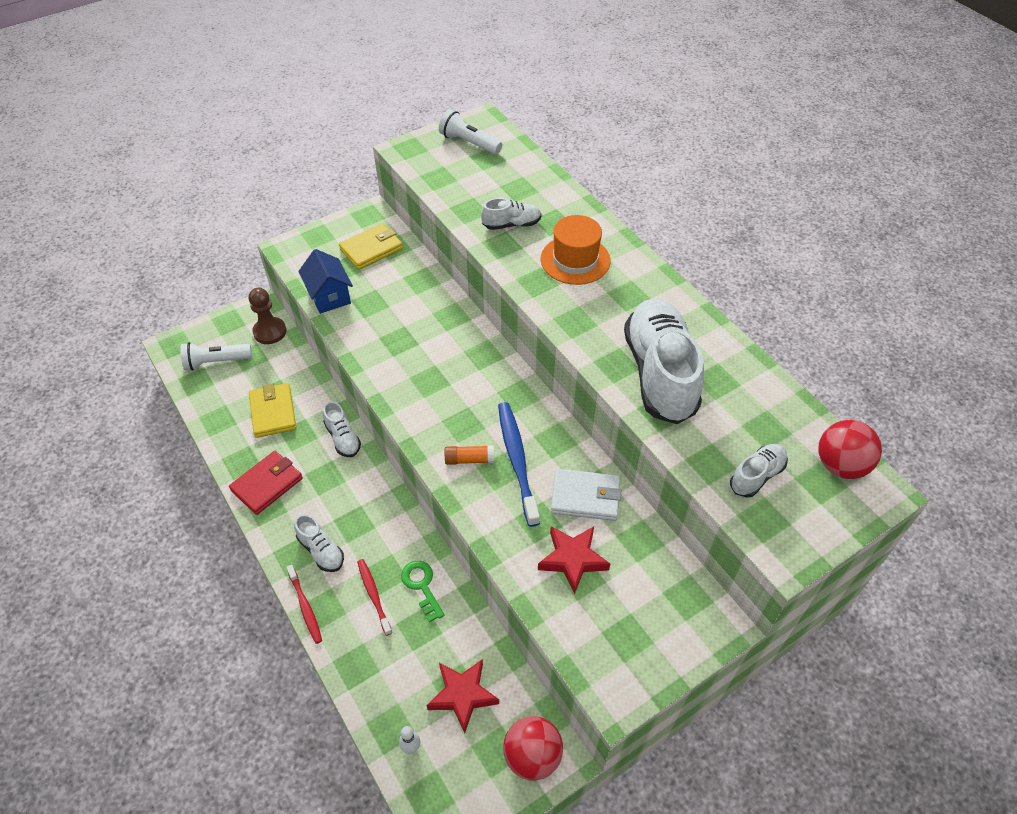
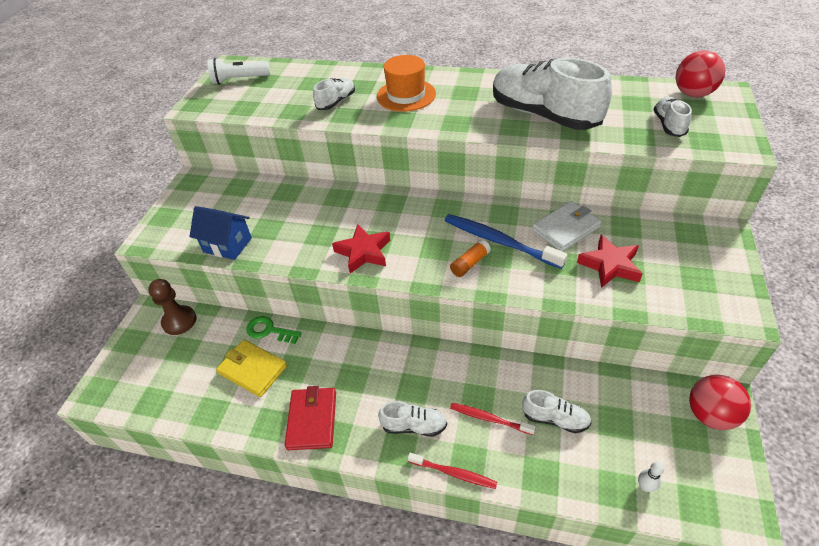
camera: 40 degrees left, 5 degrees down
(216, 362) = (155, 374): white flashlight -> none
(343, 438) = (332, 343): white shoe -> white shoe (555, 419)
(371, 249) = (222, 198): yellow wallet -> none
(422, 586) = (511, 383): green key -> green key (269, 331)
(462, 695) = (626, 422): red star -> red star (363, 252)

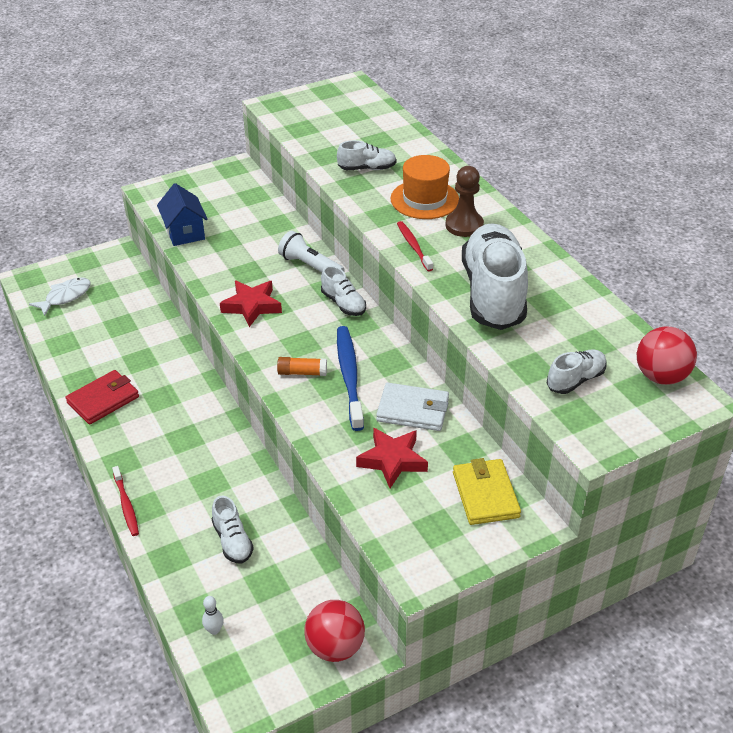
camera: 45 degrees right, 5 degrees down
(155, 378) = (65, 297): none -> white fish
(179, 321) = (124, 272): brown pawn -> brown pawn (464, 225)
(239, 80) = (335, 102): white flashlight -> white flashlight (310, 266)
(253, 370) = (117, 340): yellow wallet -> yellow wallet (485, 495)
(269, 331) = (161, 324): green key -> none
(414, 426) = (148, 459): white shoe -> white shoe (343, 304)
(489, 418) = (195, 499): red toothbrush -> red toothbrush (413, 246)

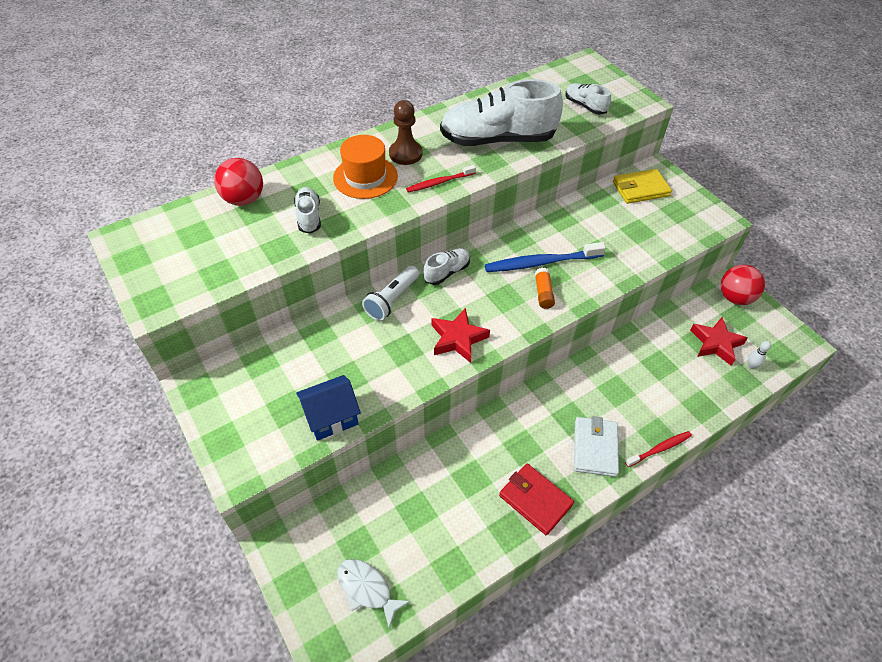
camera: 95 degrees left, 10 degrees up
(232, 541) = (670, 365): white shoe -> none
(392, 460) = (625, 234): red star -> red star (716, 343)
(412, 410) = (570, 225): white wallet -> white wallet (595, 448)
(661, 376) = (570, 73): red ball -> red ball (244, 199)

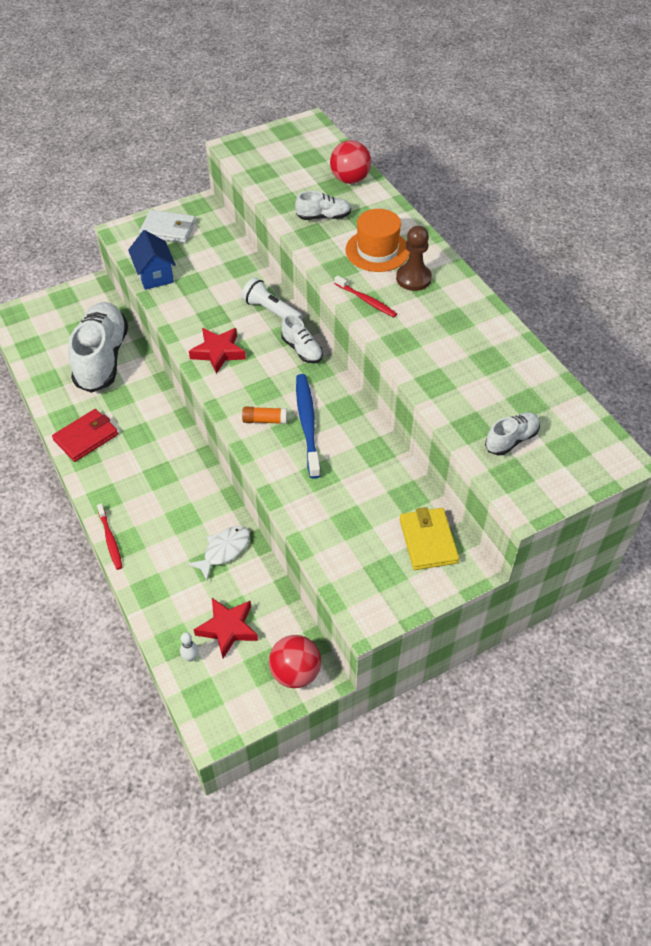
camera: 95 degrees right, 0 degrees up
(367, 589) = (47, 333): white fish -> white fish (224, 551)
(439, 182) = (366, 300): red toothbrush -> red toothbrush turned 150 degrees clockwise
(498, 140) = (439, 351): white shoe -> white shoe (102, 358)
(595, 448) = (124, 488): white wallet -> white wallet (168, 229)

